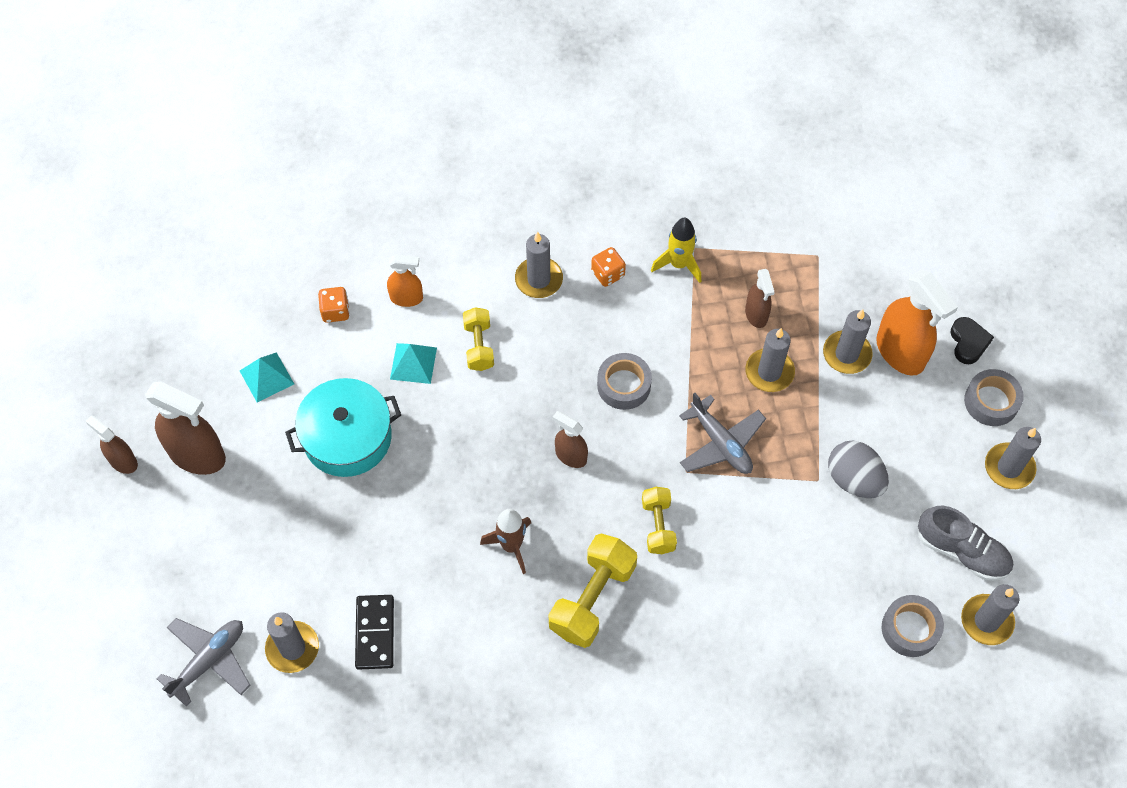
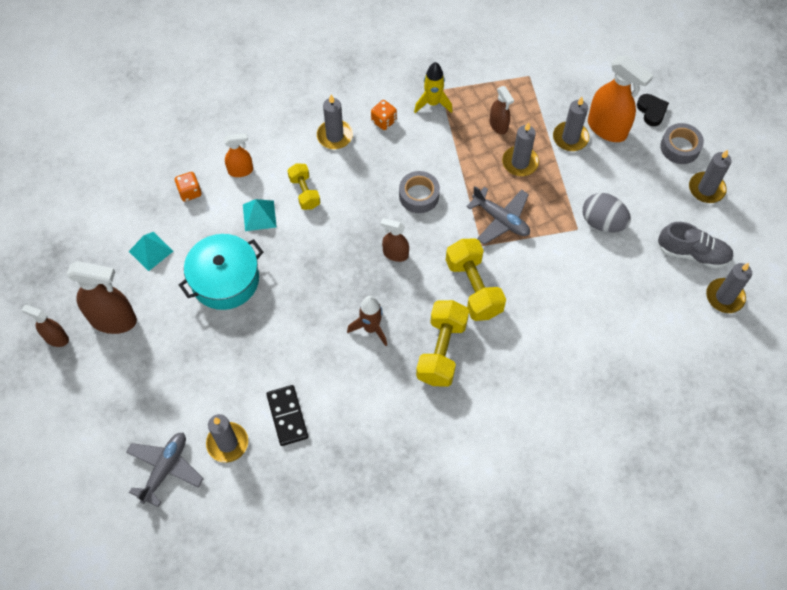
camera: 15 degrees left, 0 degrees up
(658, 526) = (473, 288): yellow dumbbell -> yellow dumbbell, size x1.66
(910, 629) = (674, 315): grey tape -> none

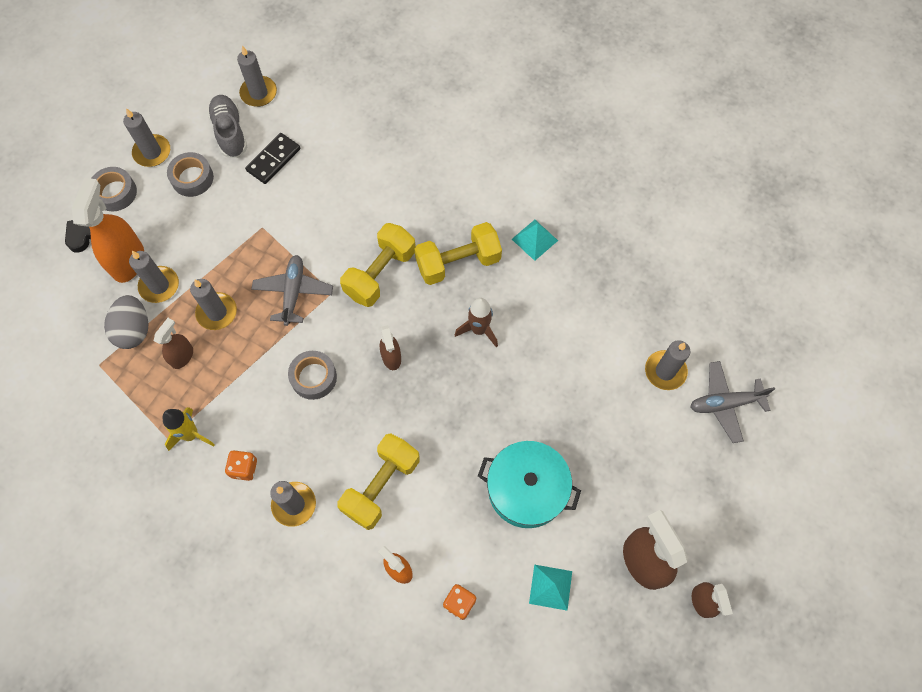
camera: 125 degrees left, 5 degrees up
(259, 215) = (437, 510): turquoise pyramid -> turquoise pyramid (534, 240)
(287, 416) = (606, 341): black domino -> black domino (273, 160)
(304, 192) = (381, 486): yellow dumbbell -> yellow dumbbell, size x1.66
(602, 222) = (242, 212): grey egg -> grey egg (134, 330)
(660, 204) = (192, 178): none -> grey tape

